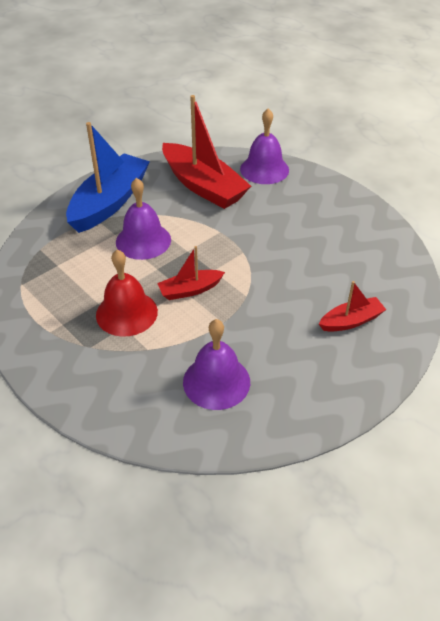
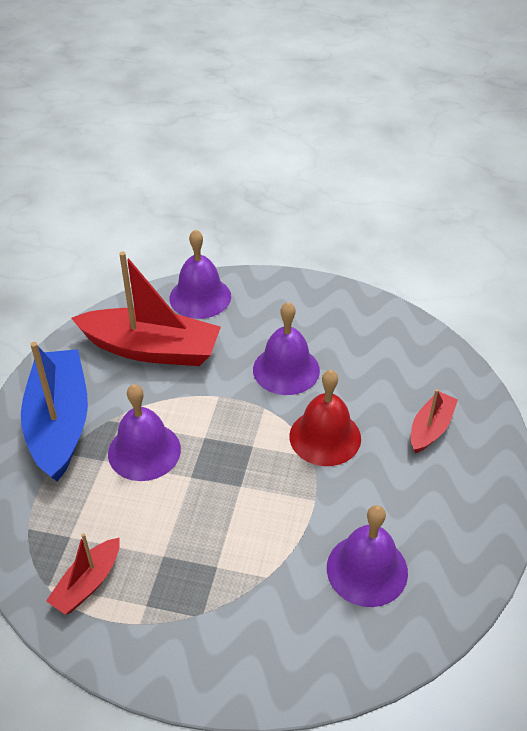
camera: 35 degrees left, 0 degrees up
(126, 313) = (206, 548): red bell -> red bell (325, 437)
(190, 290) = (249, 482): red boat -> red boat (87, 583)
(280, 236) = (286, 369): none -> purple bell

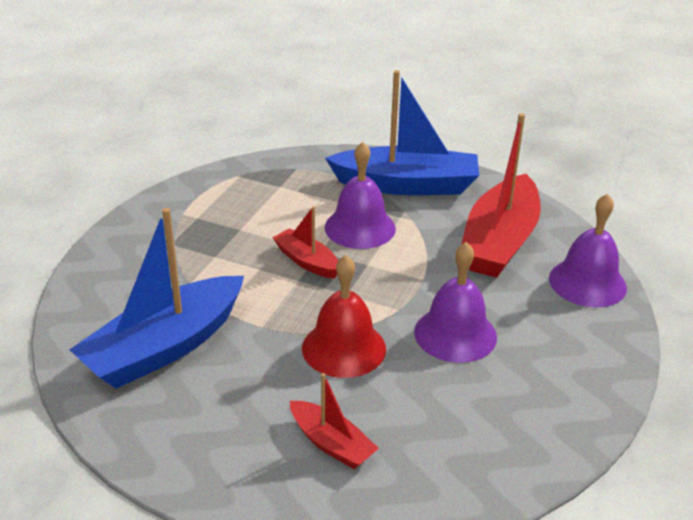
camera: 100 degrees right, 10 degrees down
(87, 583) = (231, 192): red boat -> red boat (307, 261)
(367, 569) = (164, 347): purple bell -> blue boat

